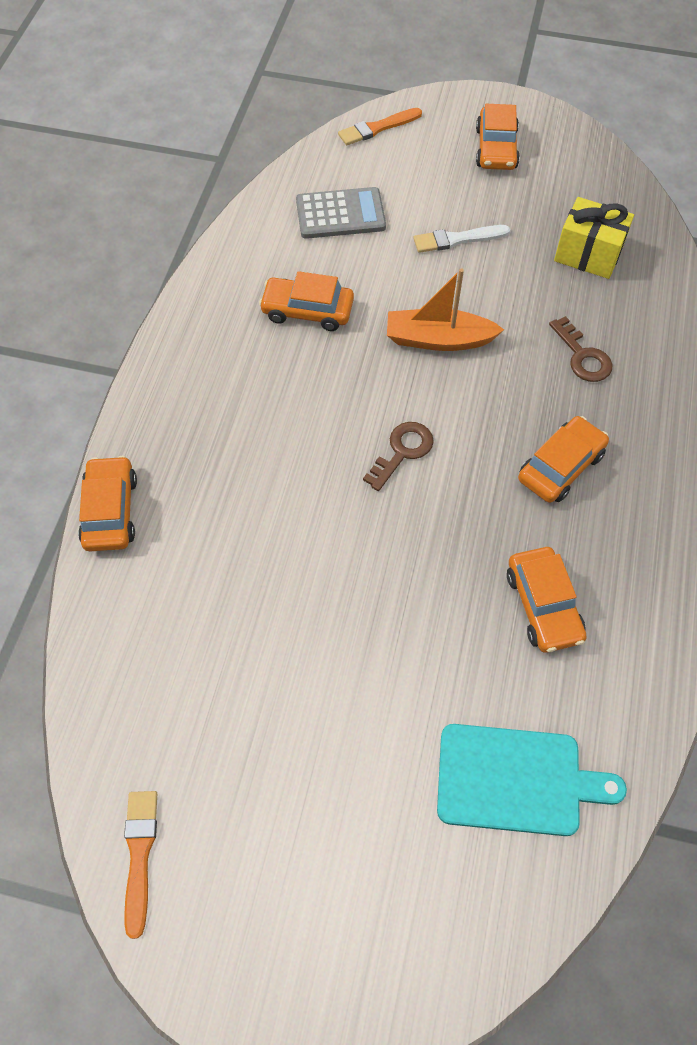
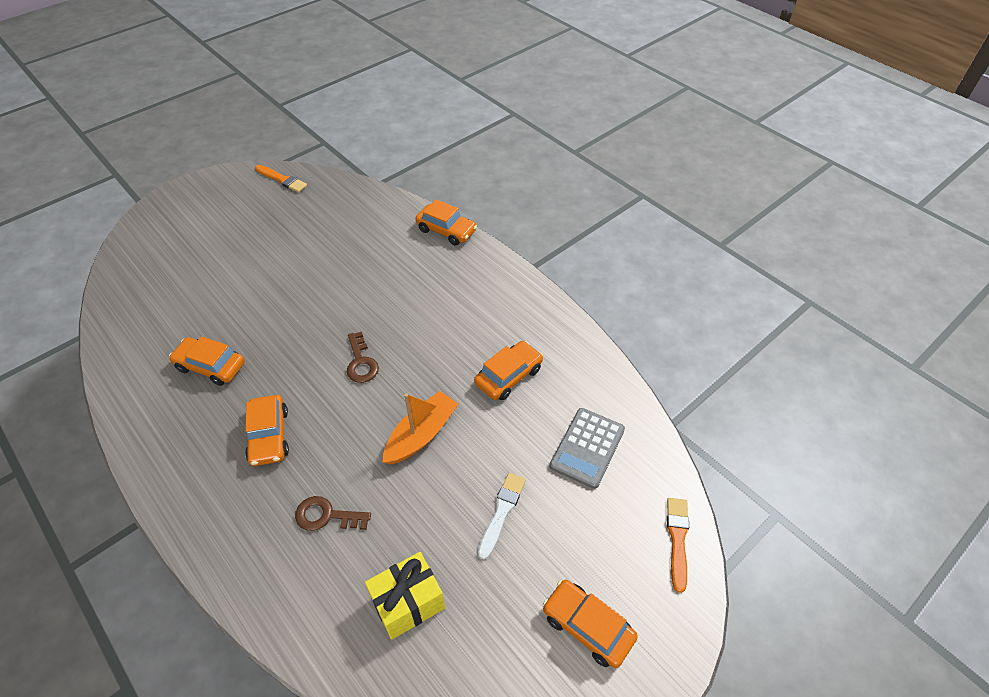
camera: 125 degrees right, 10 degrees down
(516, 780) = (160, 301): turquoise cutting board -> none

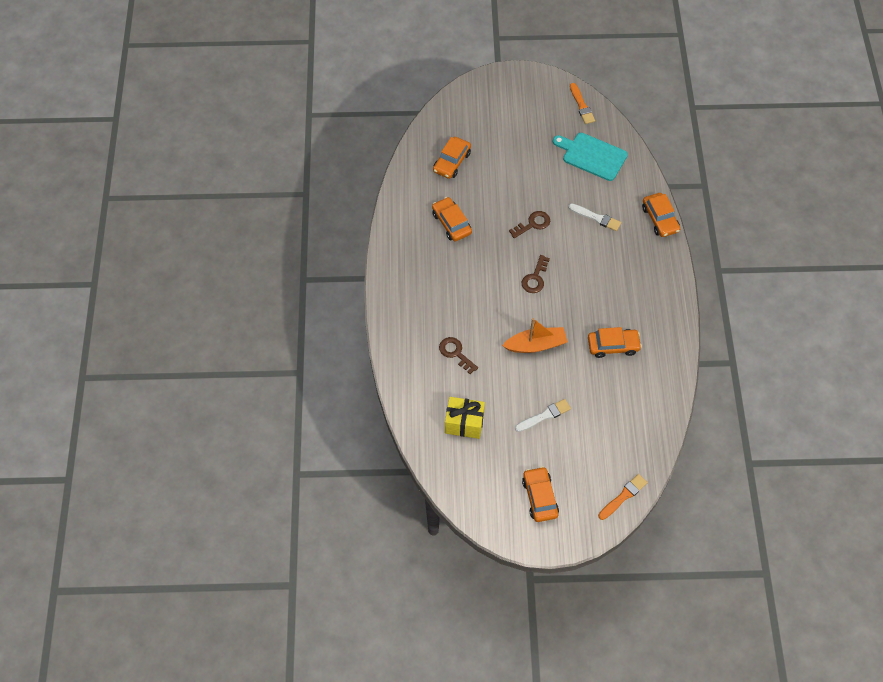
camera: 40 degrees right, 10 degrees up
(269, 436) = (456, 288): orange car -> orange car (452, 162)
(314, 310) = (533, 224): none -> brown key
(328, 214) = (592, 156): none -> turquoise cutting board
(380, 265) = (596, 218): none -> white brush
(587, 448) = (620, 417): grey calculator -> none

